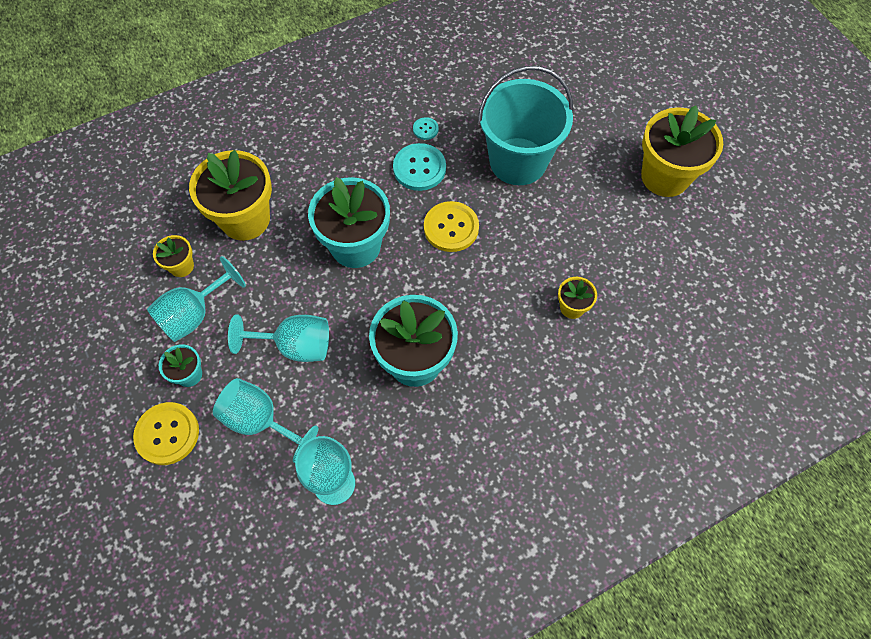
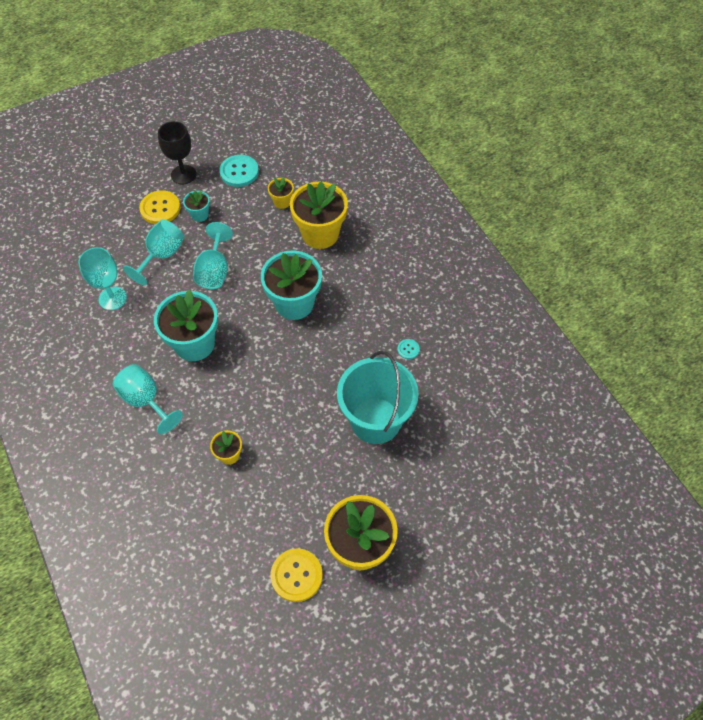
camera: 90 degrees right, 5 degrees down
(102, 406) = (183, 174): none -> black goblet
(194, 315) = (243, 213): turquoise goblet -> turquoise goblet (145, 400)
(419, 168) = (367, 345): turquoise button -> turquoise button (239, 172)
(451, 228) = (308, 368): yellow button -> yellow button (296, 575)

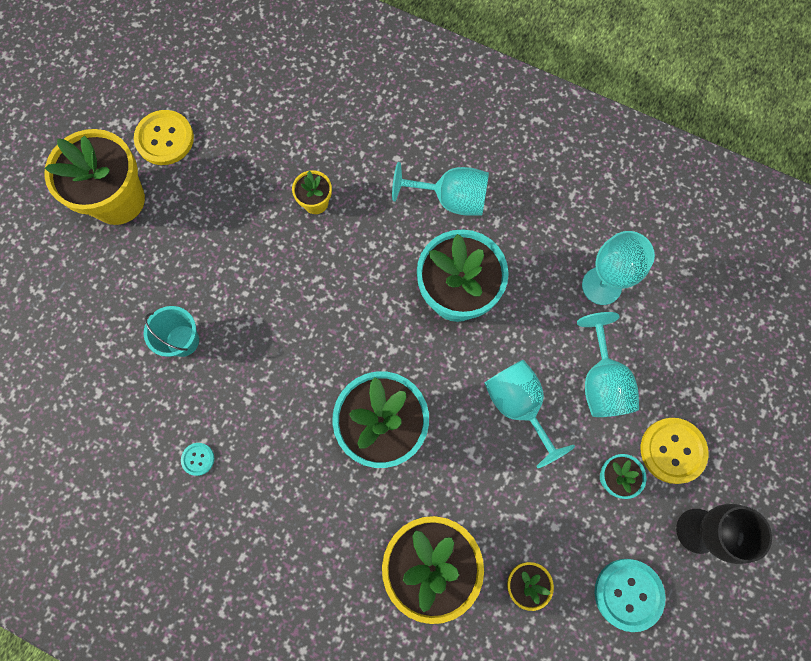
camera: 145 degrees right, 15 degrees up
(375, 420) = (182, 340): turquoise bucket -> turquoise bucket, size x0.49

